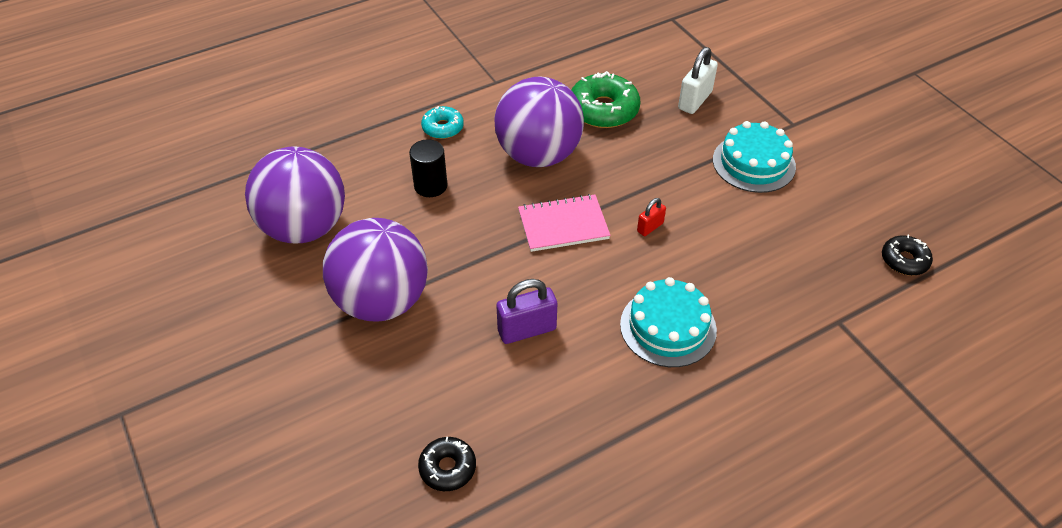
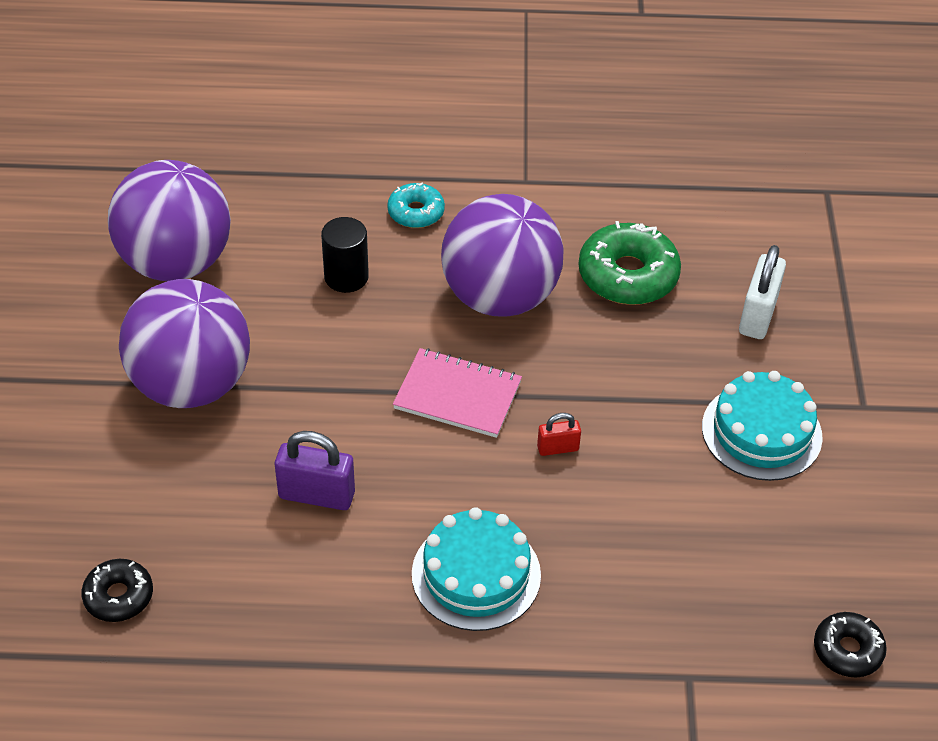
camera: 30 degrees right, 0 degrees up
(695, 100) = (758, 315): white padlock -> white padlock turned 45 degrees counterclockwise

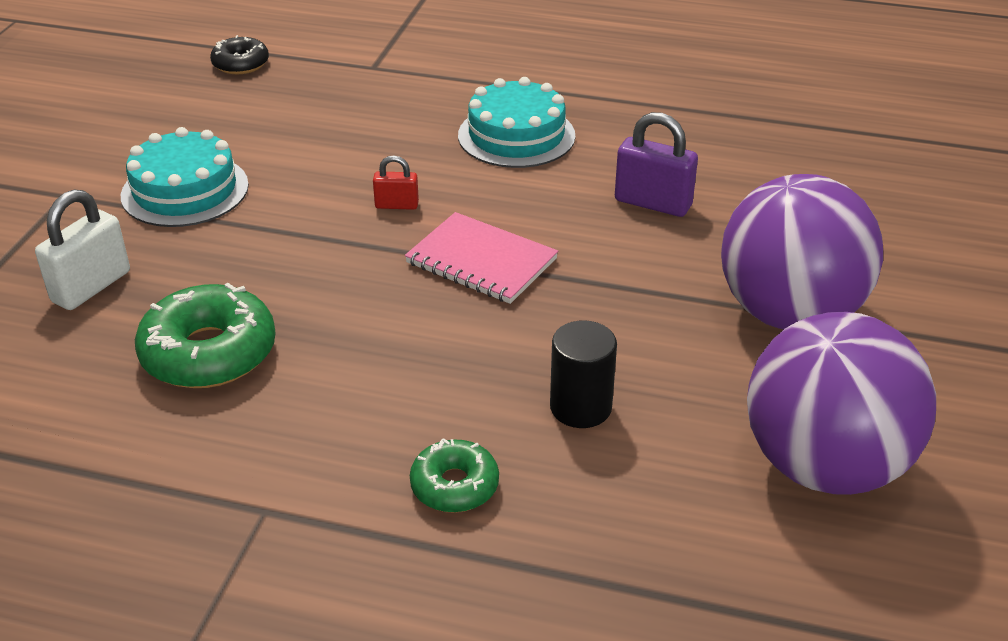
camera: 165 degrees left, 10 degrees down
(119, 596) = (843, 162): black donut -> none
(416, 212) = (454, 485): turquoise donut -> green donut
(500, 296) = (386, 352): purple ball -> none

